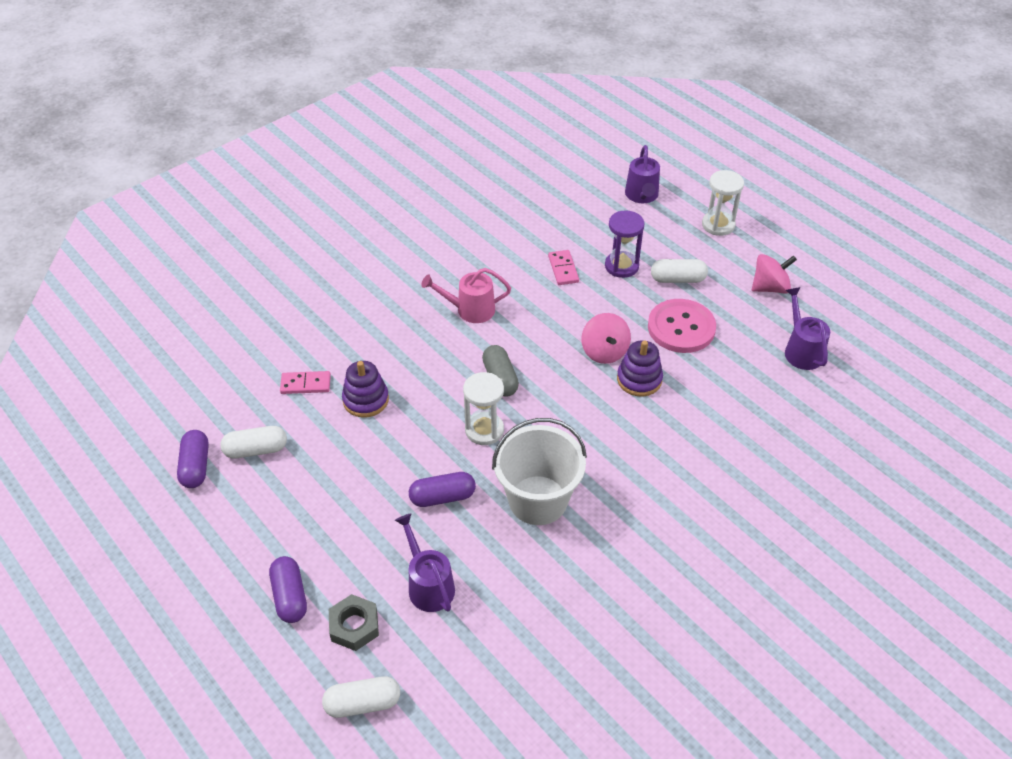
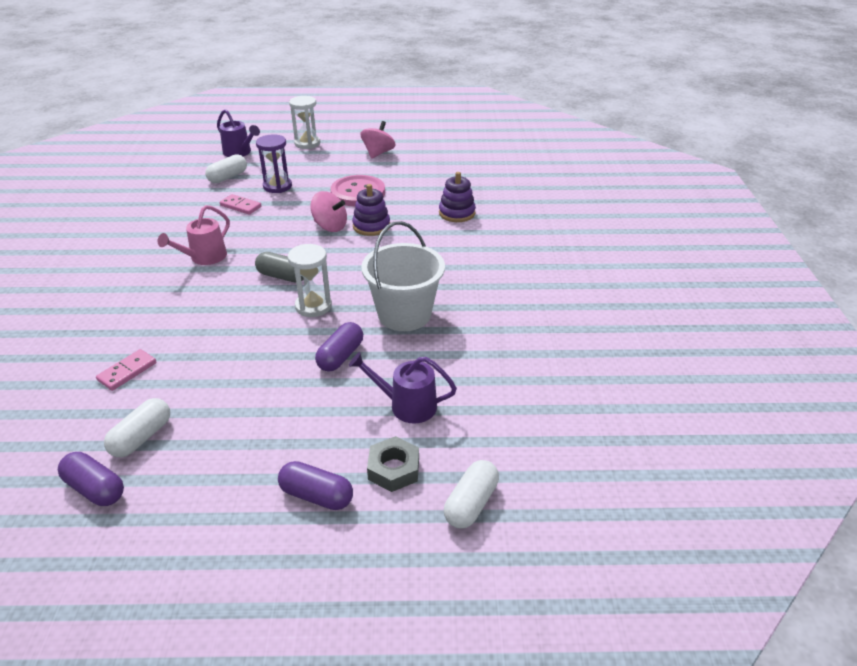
camera: 50 degrees left, 10 degrees down
(366, 400) = (196, 347): purple stacking toy -> purple stacking toy (457, 213)
(677, 279) = (321, 175): white capsule -> white capsule (228, 177)
(801, 350) = (435, 167): purple watering can -> none

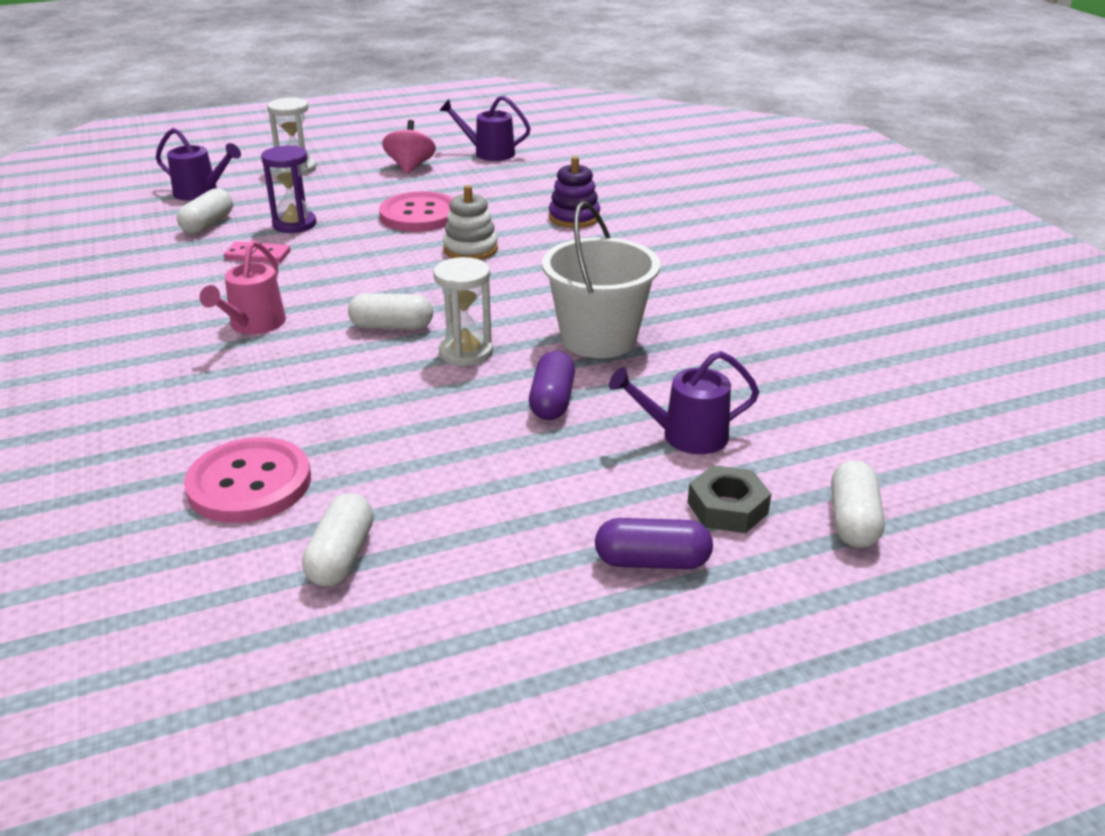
camera: 20 degrees left, 5 degrees down
(95, 489) = (321, 635): purple capsule -> none
(127, 372) = (249, 483): pink domino -> pink button
(282, 276) = (392, 327): grey capsule -> white capsule
(330, 226) = (412, 259): pink spinning top -> none
(371, 226) = (470, 249): purple stacking toy -> white stacking toy
(436, 150) = (488, 153): none -> purple watering can

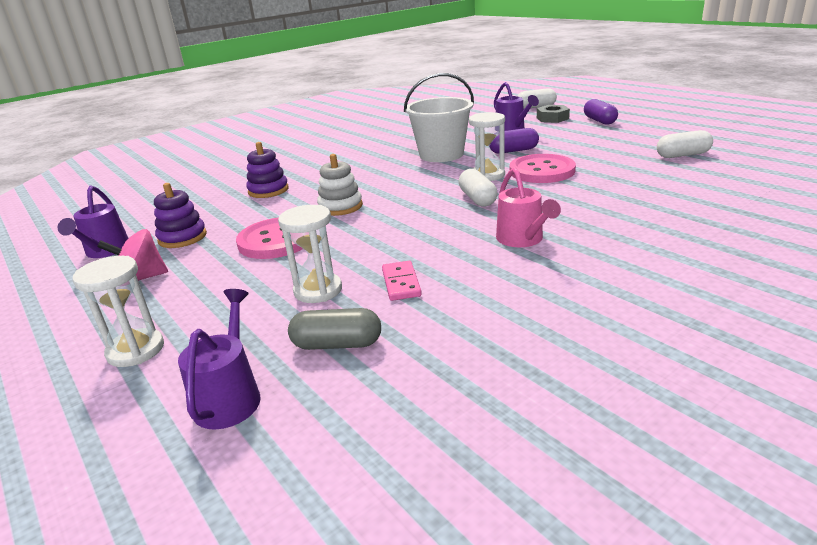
camera: 105 degrees left, 5 degrees down
(208, 224) = (337, 344): white capsule -> grey capsule
(249, 483) = (674, 184): pink button -> pink button (542, 171)
(253, 325) = (523, 240): pink watering can -> pink watering can turned 75 degrees clockwise
(294, 224) = (318, 290): purple hourglass -> white hourglass
(481, 179) = (182, 237): none -> purple stacking toy

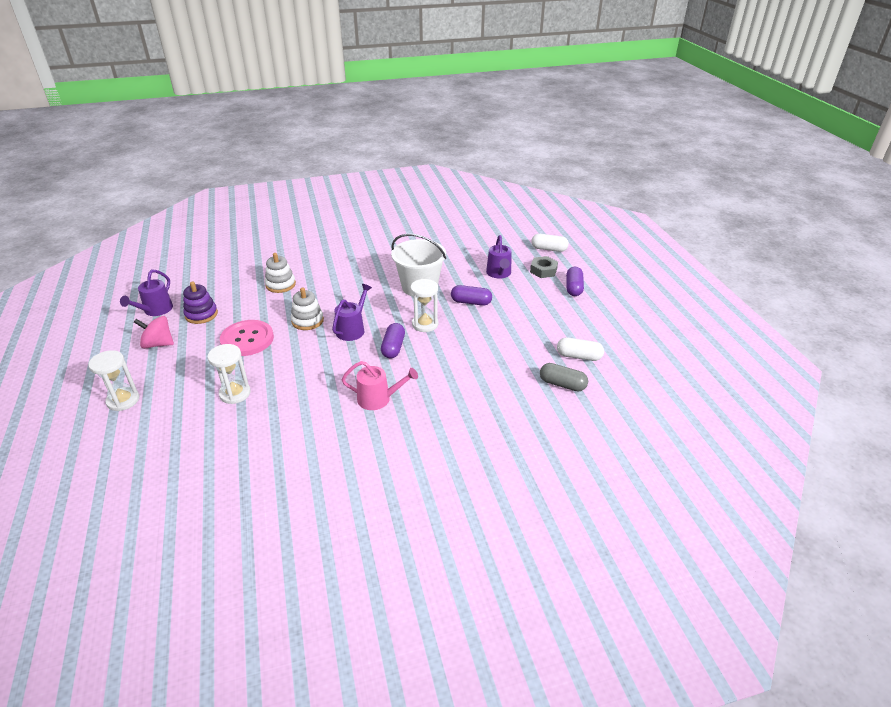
camera: 20 degrees right, 10 degrees up
(230, 396) = (142, 450): purple watering can -> purple watering can (352, 329)
(268, 190) = (280, 285): purple stacking toy -> white stacking toy
(337, 344) = (212, 438): grey capsule -> grey capsule (562, 384)
(401, 283) = (280, 406): pink domino -> none
(477, 199) = (393, 347): white capsule -> purple capsule
(523, 240) = (379, 399): pink watering can -> pink watering can turned 90 degrees counterclockwise
(542, 171) = (464, 334): pink button -> none

